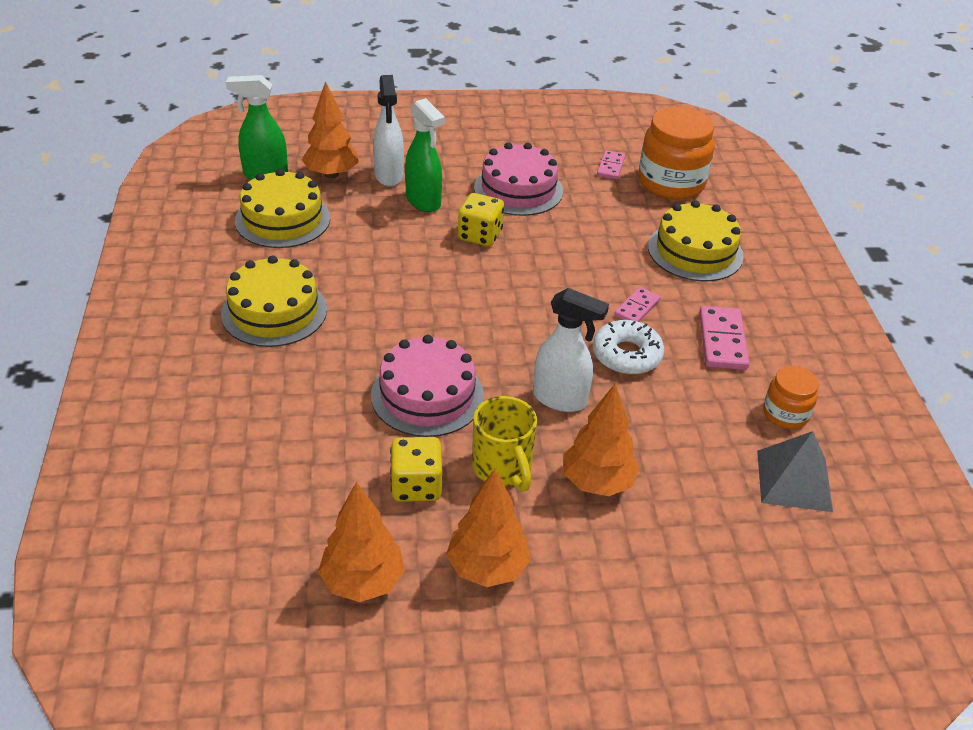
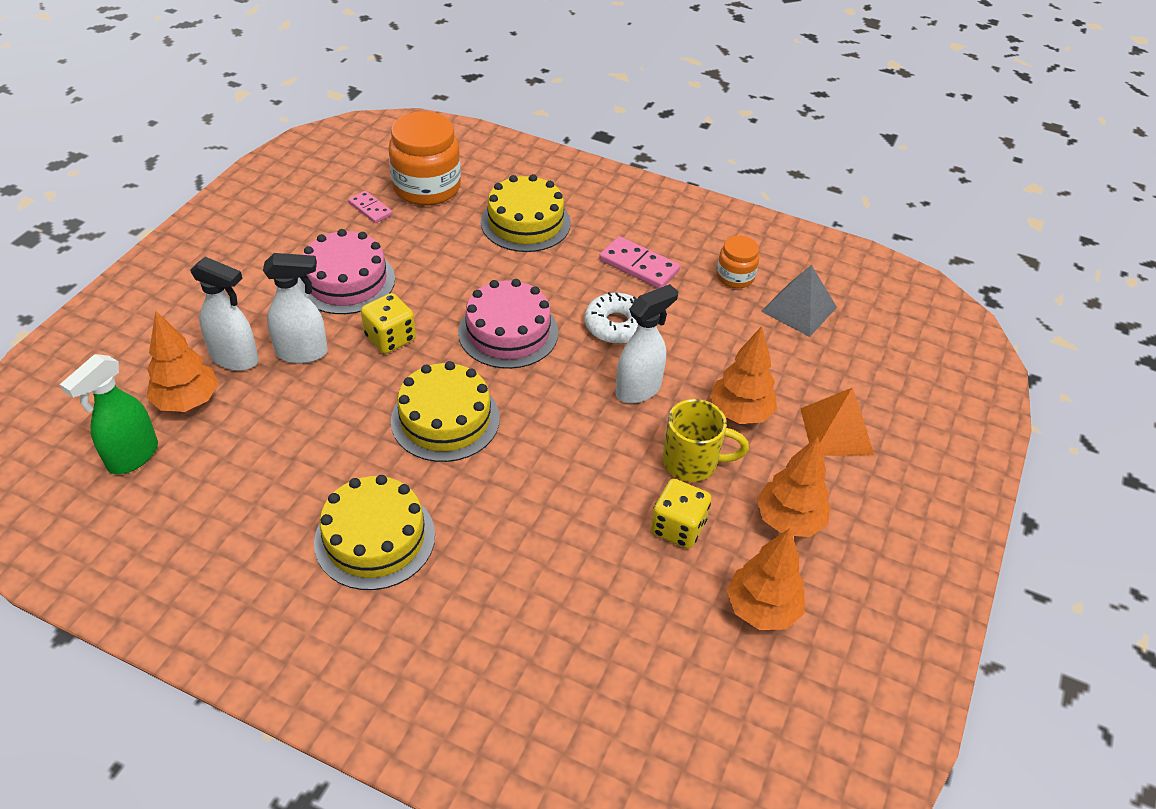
camera: 60 degrees left, 5 degrees up
(282, 219) = (228, 473): yellow cake -> yellow cake (445, 419)
(423, 202) = (302, 353): green spray bottle -> white spray bottle
(427, 395) = (576, 472): pink cake -> pink cake (508, 332)
(637, 308) = (566, 291): pink domino -> none
(643, 569) = (836, 431): none -> orange pyramid

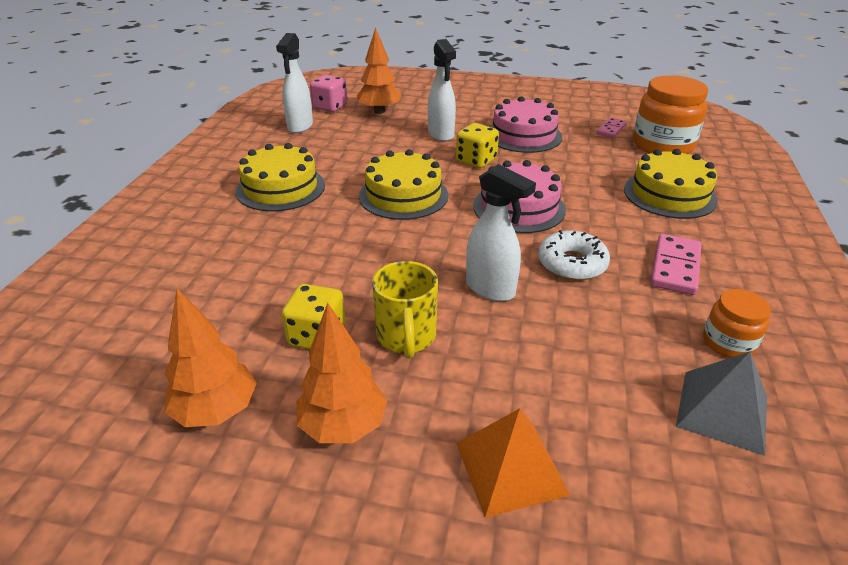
camera: 80 degrees right, 10 degrees down
(132, 457) = (330, 107): green spray bottle -> pink dice
(235, 359) = (422, 116): white spray bottle -> white spray bottle (300, 126)
(740, 413) = (496, 368): orange tree -> none

